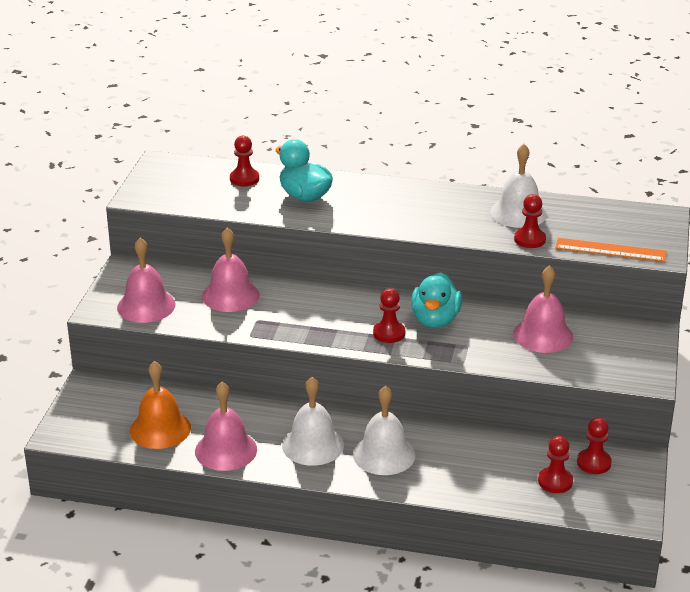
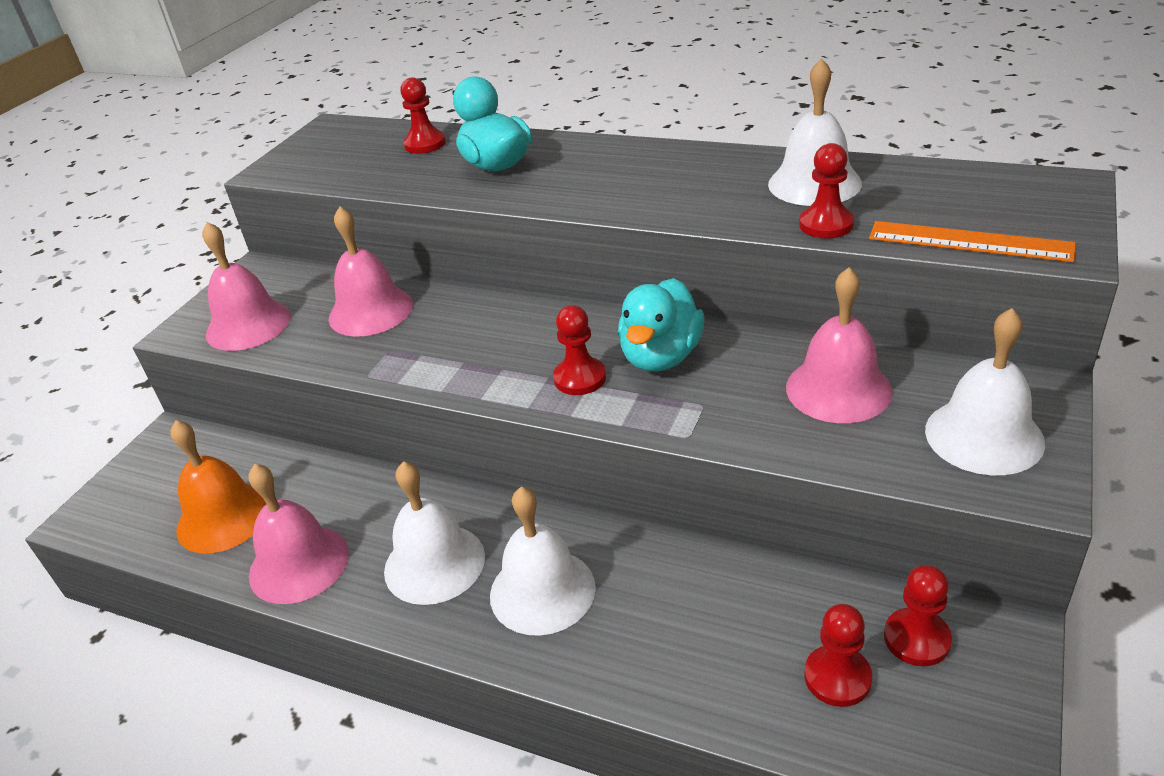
camera: 15 degrees right, 5 degrees up
(623, 356) = (984, 436): none -> white bell

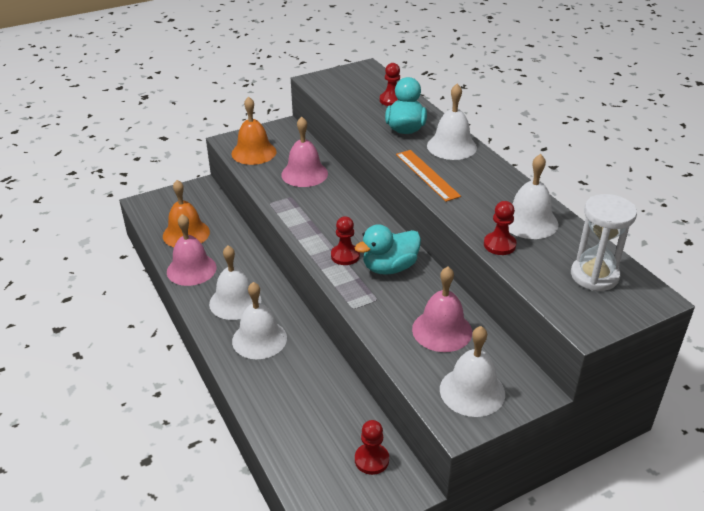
camera: 35 degrees right, 0 degrees up
(248, 325) = (254, 152): pink bell -> orange bell
(588, 155) = (451, 146): none -> white bell
(837, 677) = (322, 449): red pawn -> none
(969, 241) = (550, 293): orange ruler -> orange ruler (427, 175)
(978, 197) = (594, 276): none -> white hourglass

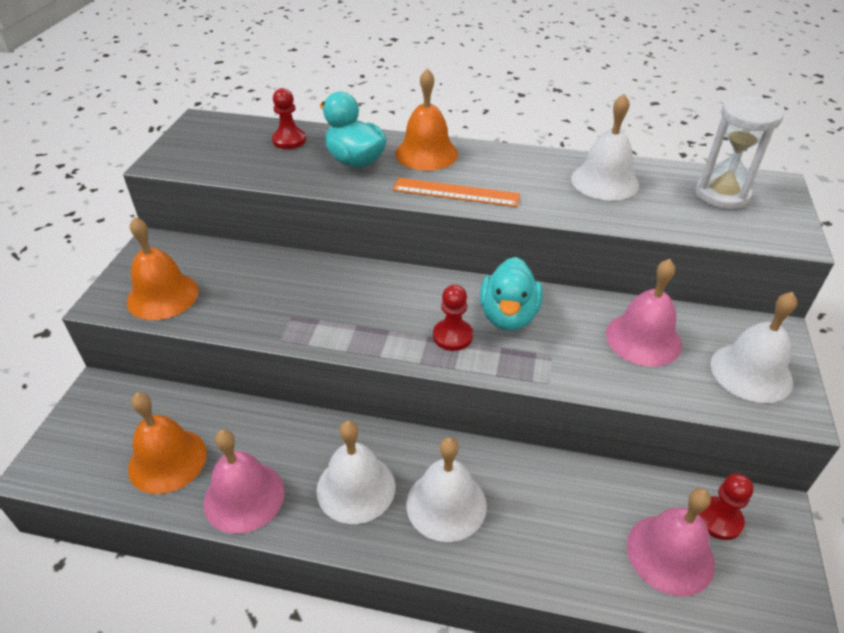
camera: 50 degrees left, 5 degrees up
(304, 174) = (265, 281): pink bell -> pink bell (670, 554)
(451, 146) = (426, 153): white bell -> orange bell
(499, 245) = (625, 216): red pawn -> none

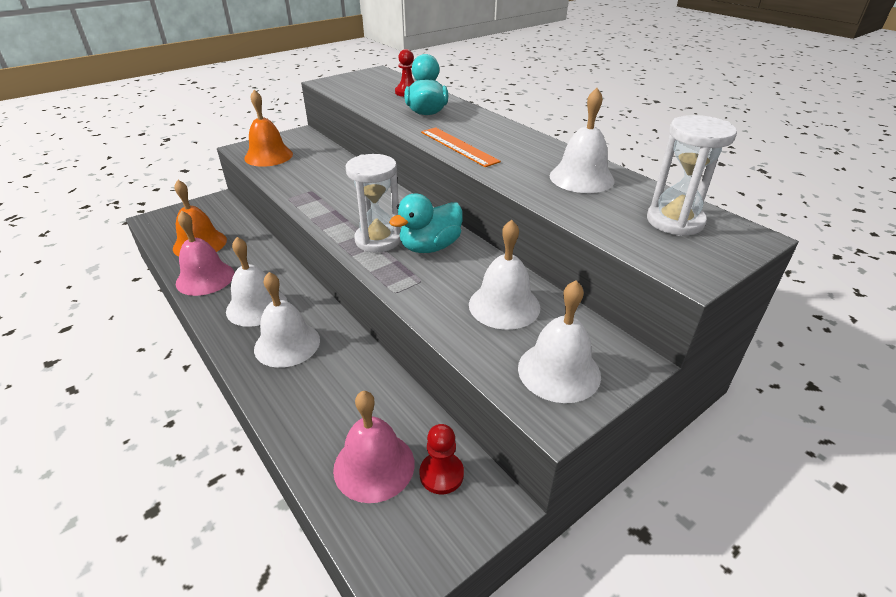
camera: 40 degrees right, 5 degrees down
(426, 153) = (478, 122): orange bell -> none
(452, 336) = (378, 240): red pawn -> white hourglass
(643, 339) = (504, 305): pink bell -> white bell

